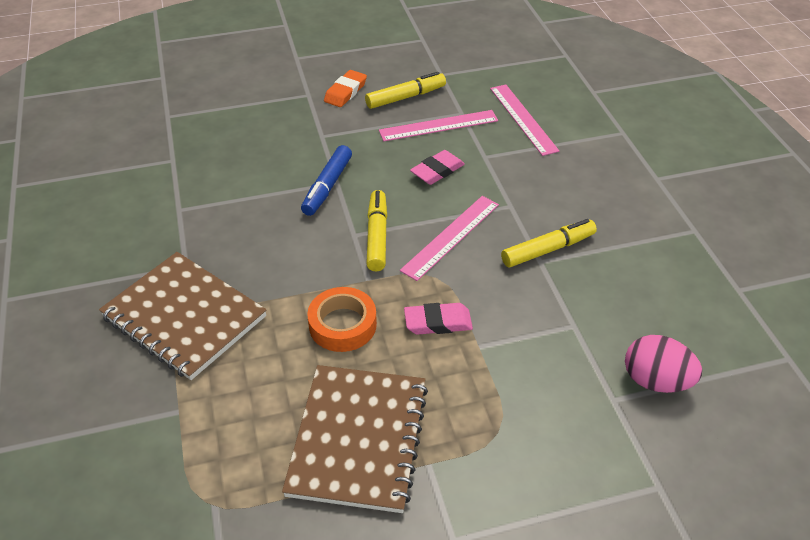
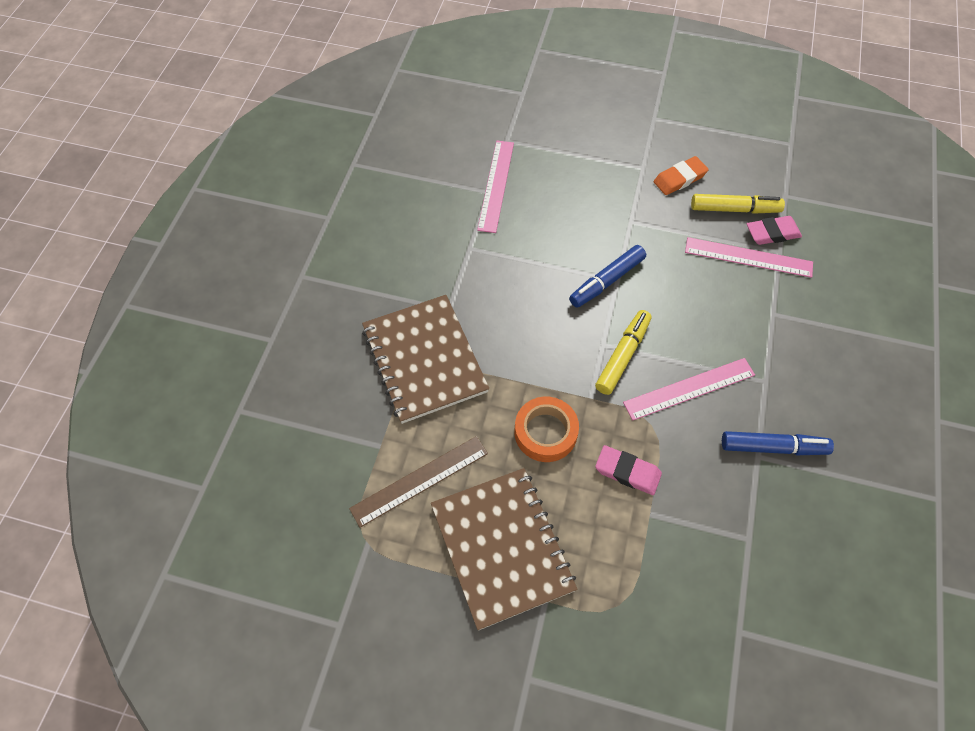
camera: 30 degrees right, 15 degrees up
(239, 422) = (419, 481): none -> brown ruler
(359, 439) = (502, 547): brown notebook -> brown notebook turned 60 degrees counterclockwise
(437, 171) = (717, 310): pink eraser -> pink eraser (772, 233)
(523, 119) = (839, 286): pink ruler -> pink ruler (496, 185)
(548, 249) = (773, 447): yellow marker -> blue marker
(655, 381) = (790, 635): pink egg -> none

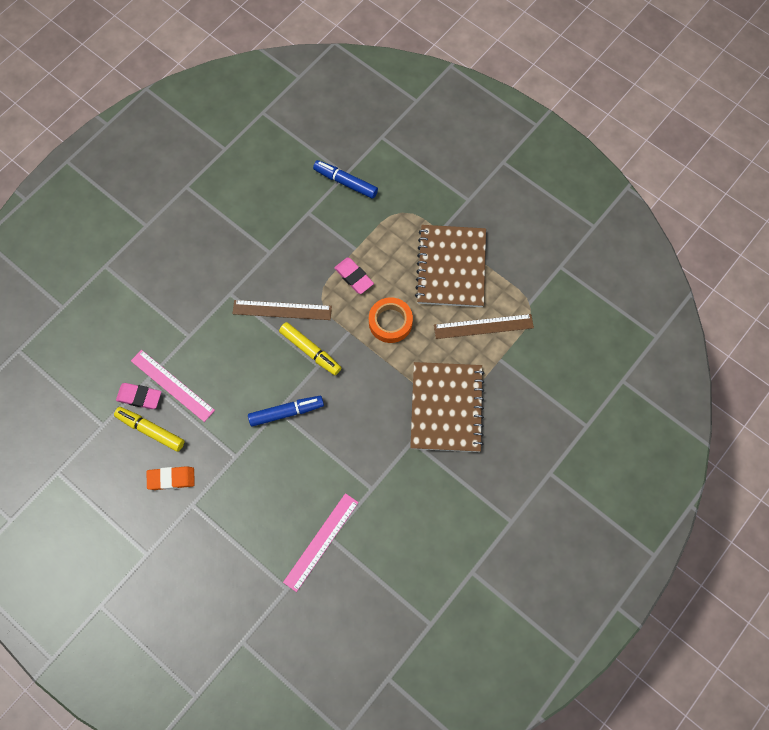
camera: 155 degrees left, 10 degrees up
(622, 356) = (310, 351): yellow marker -> yellow marker turned 105 degrees counterclockwise
(689, 389) = (282, 310): pink ruler -> brown ruler
(773, 447) = (257, 253): blue marker -> blue marker (345, 182)

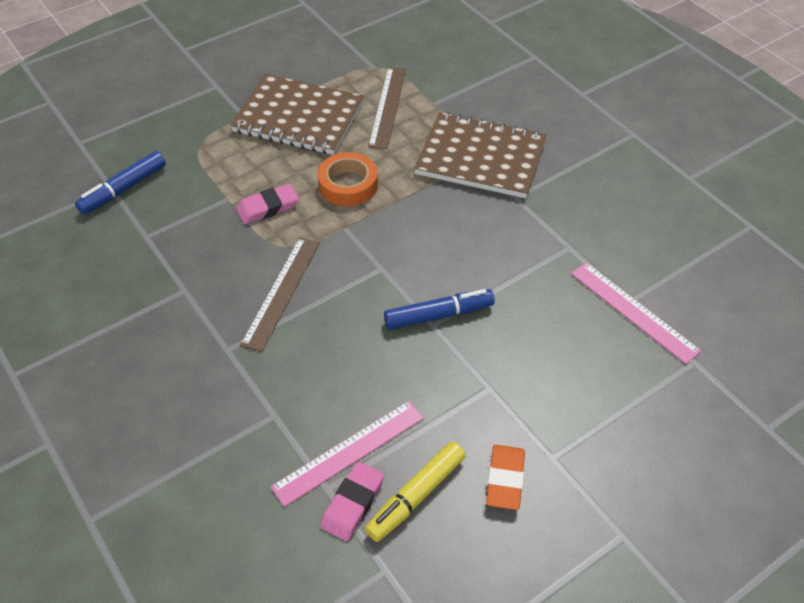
camera: 75 degrees left, 20 degrees down
(286, 412) = (439, 315): blue marker -> blue marker turned 75 degrees clockwise
(310, 351) = (356, 272): yellow marker -> none

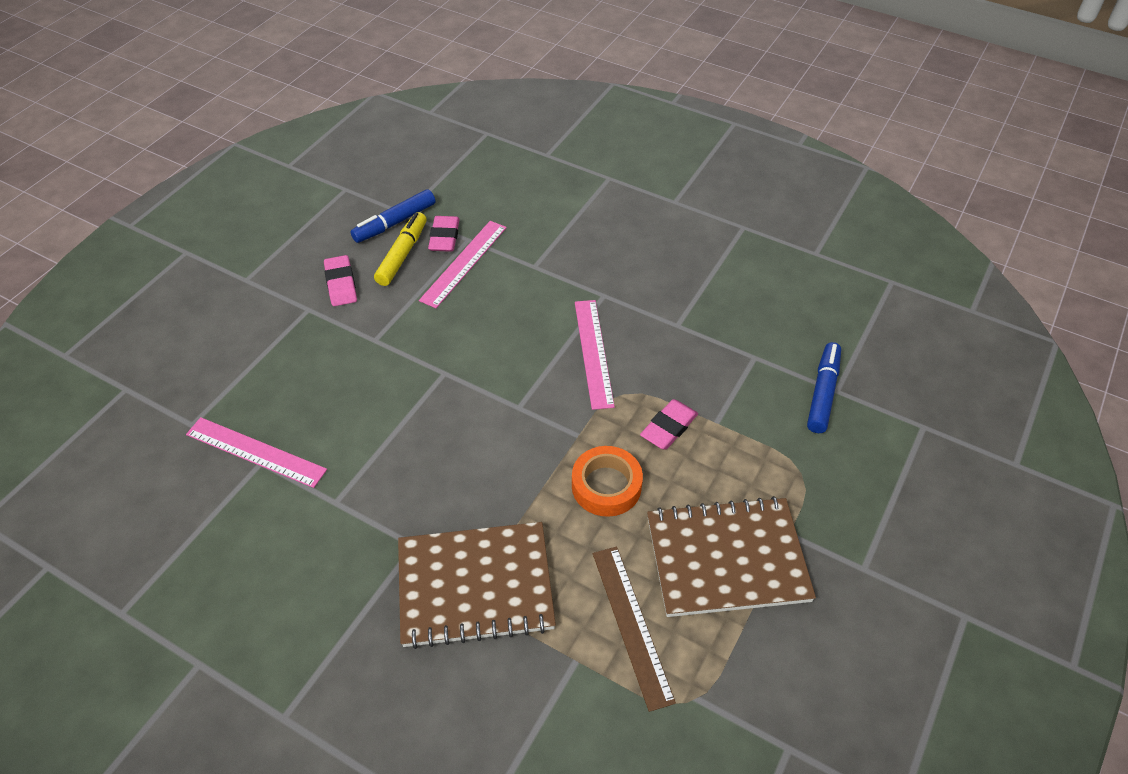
camera: 155 degrees right, 0 degrees up
(281, 292) = (593, 352): brown ruler -> pink ruler
(439, 315) = (442, 382): blue marker -> blue marker (394, 223)
(505, 479) = (341, 284): orange eraser -> pink eraser

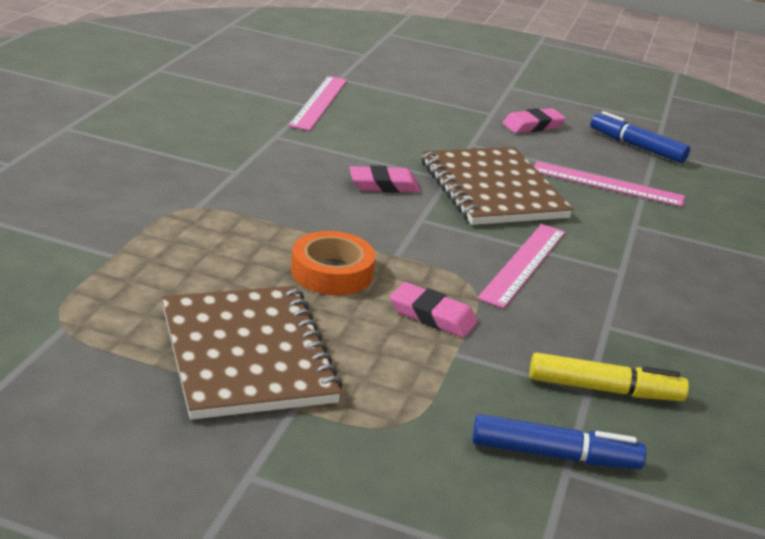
camera: 75 degrees right, 20 degrees down
(402, 254) = (594, 152): yellow marker -> yellow marker (604, 389)
(444, 237) = (637, 172): pink eraser -> pink eraser (384, 185)
(475, 586) = (193, 201): brown notebook -> brown notebook (492, 190)
(593, 352) = (524, 264): pink ruler -> pink ruler turned 45 degrees counterclockwise
(632, 624) = (154, 287): brown ruler -> none

